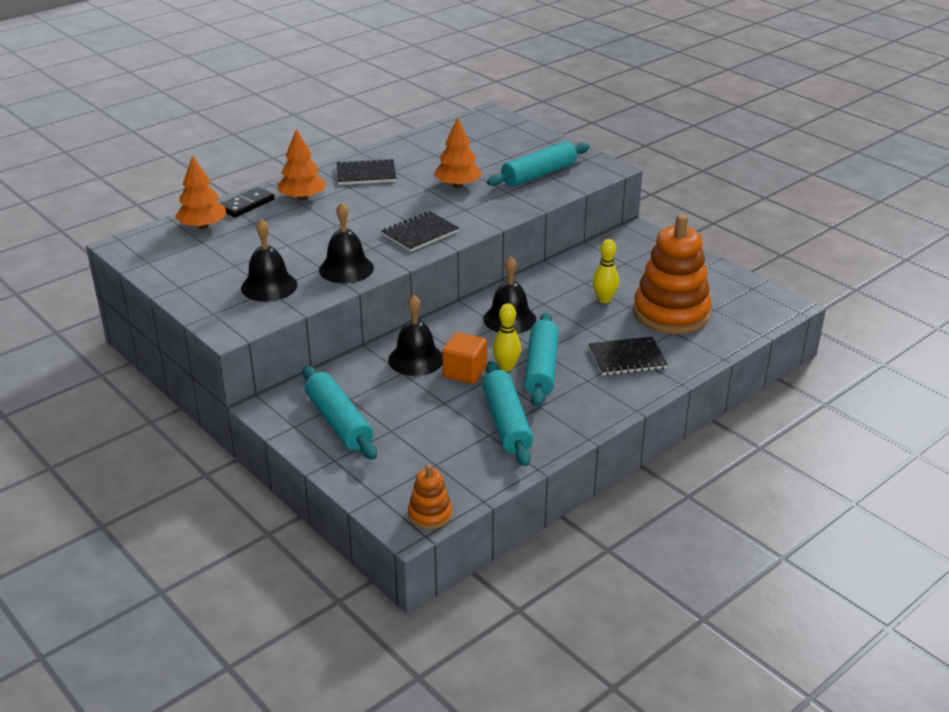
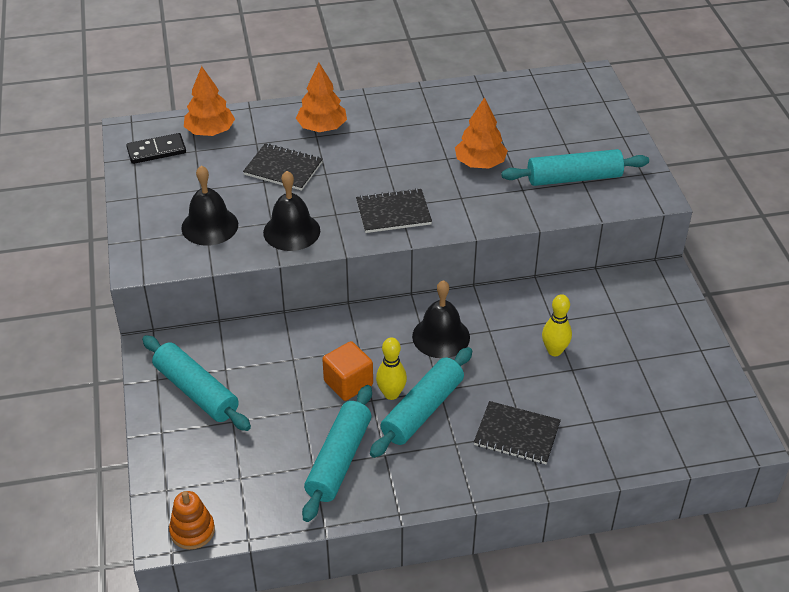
camera: 30 degrees right, 10 degrees up
(247, 205) = (267, 119): black domino -> black domino (156, 151)
(338, 422) = (196, 391): turquoise rolling pin -> turquoise rolling pin turned 45 degrees counterclockwise
(366, 174) = (404, 117): black notebook -> black notebook (283, 169)
(416, 359) = (317, 348): black bell -> none
(671, 313) = (609, 397): orange stacking toy -> none

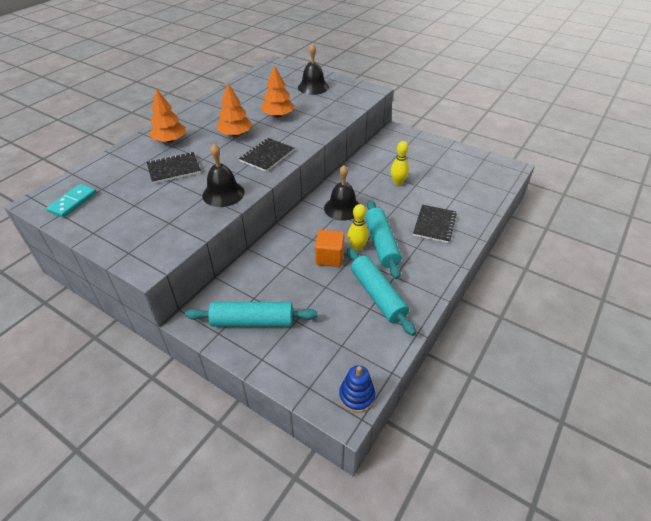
camera: 45 degrees left, 0 degrees up
(156, 151) = (73, 202): black domino -> turquoise domino
(192, 531) = (356, 396): orange stacking toy -> blue stacking toy
(209, 226) = (167, 219): black bell -> black bell (313, 87)
(210, 131) = (99, 175): orange tree -> orange tree (235, 134)
(517, 434) = (434, 224): black notebook -> black notebook turned 45 degrees counterclockwise
(574, 178) = (329, 100): turquoise rolling pin -> none

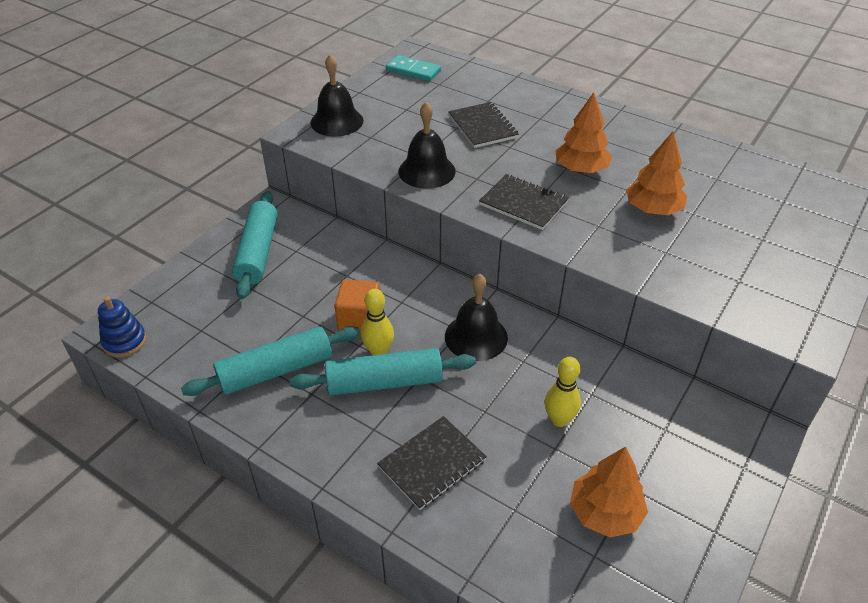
camera: 90 degrees right, 0 degrees up
(170, 140) = (552, 115): orange tree -> orange tree (605, 513)
(313, 87) = (782, 249): black bell -> black bell (337, 121)
(434, 224) = (432, 463): black notebook -> black notebook turned 60 degrees counterclockwise

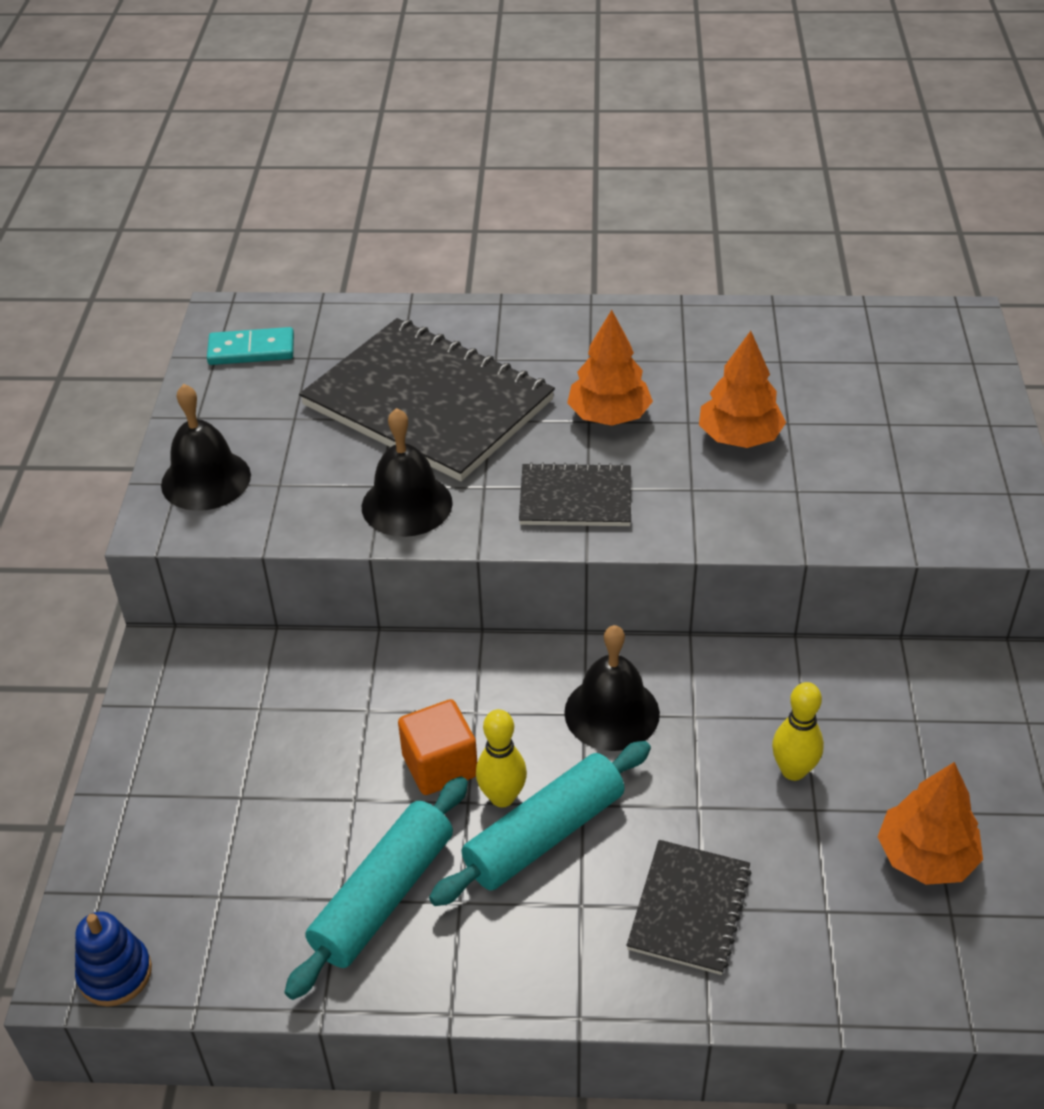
camera: 30 degrees left, 0 degrees up
(258, 252) = (203, 737): turquoise rolling pin -> none
(482, 127) = (428, 403): black notebook -> black notebook, size x2.00

